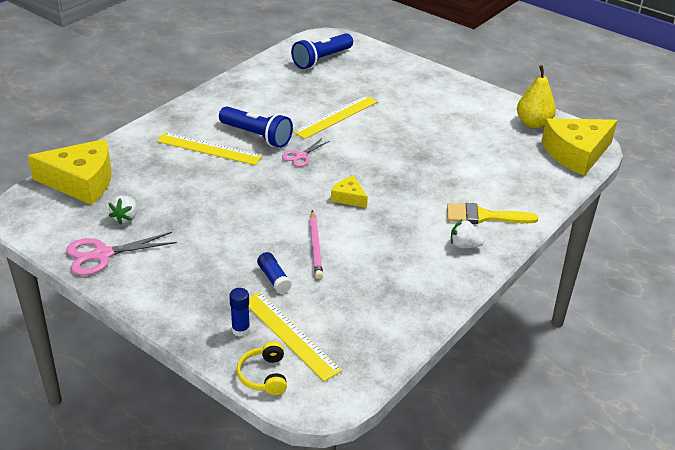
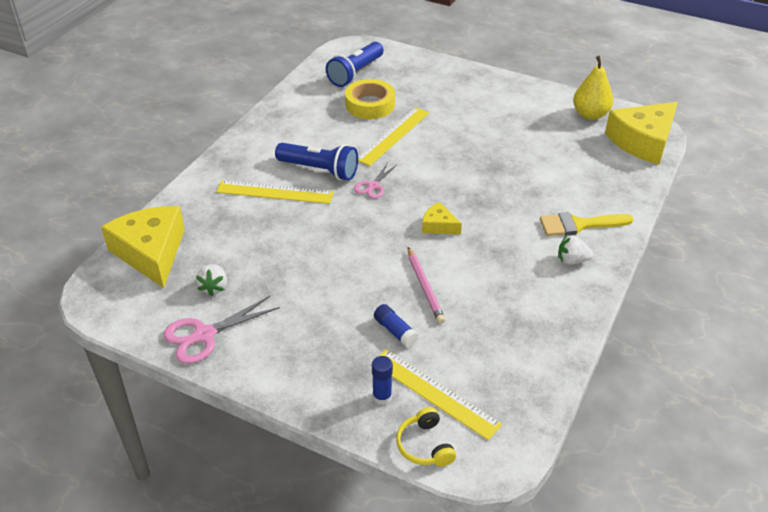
camera: 10 degrees left, 5 degrees up
(81, 182) = (151, 252): yellow cheese -> yellow cheese turned 105 degrees counterclockwise
(324, 88) = (370, 104): none -> yellow tape

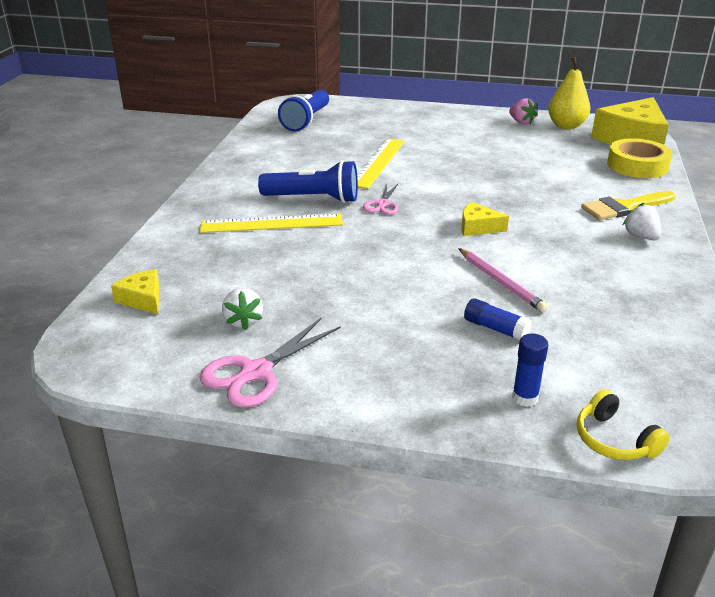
camera: 15 degrees left, 10 degrees down
(151, 252) = (143, 299): yellow cheese -> yellow cheese, size x0.47
(370, 104) = (337, 142): yellow tape -> yellow tape (637, 165)
(434, 393) = (585, 382): yellow ruler -> none
(550, 103) = (521, 122): none -> pink strawberry
(572, 260) = (641, 236): white strawberry -> white strawberry turned 75 degrees clockwise

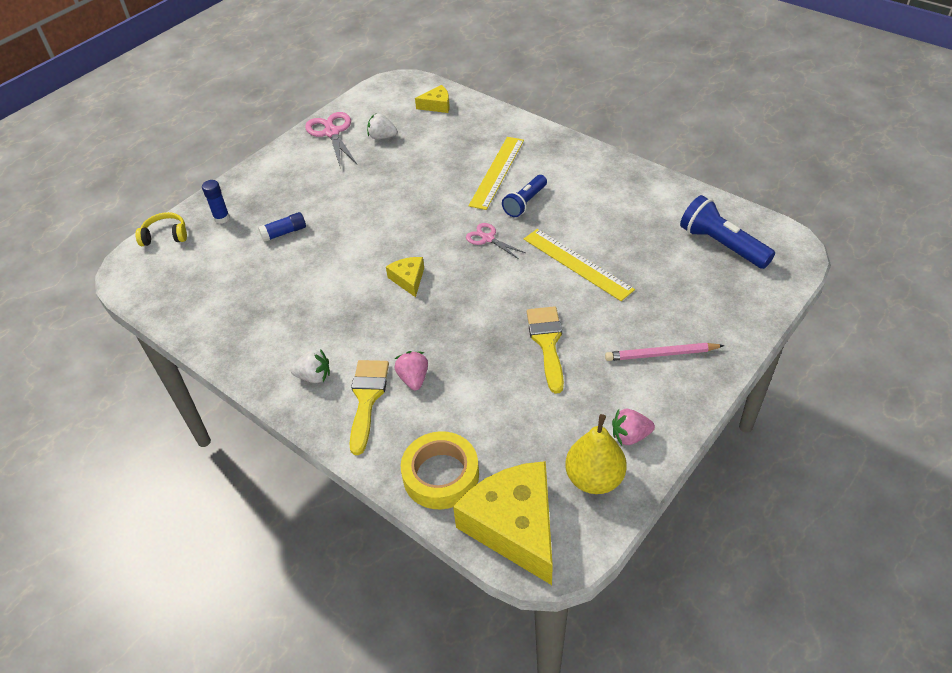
camera: 120 degrees right, 15 degrees up
(313, 199) = (525, 203): blue flashlight -> blue flashlight, size x0.66
(477, 157) = (547, 343): none -> yellow brush
(478, 227) = (408, 279): yellow cheese -> yellow cheese turned 60 degrees counterclockwise
(501, 282) = (327, 258): pink pencil -> pink pencil (661, 354)
(579, 195) = (413, 379): none -> pink strawberry

